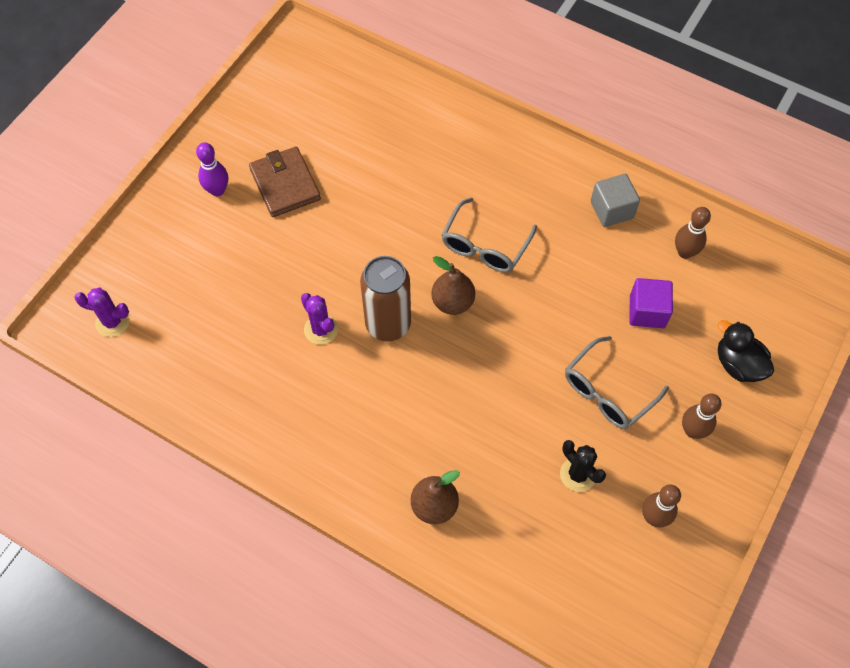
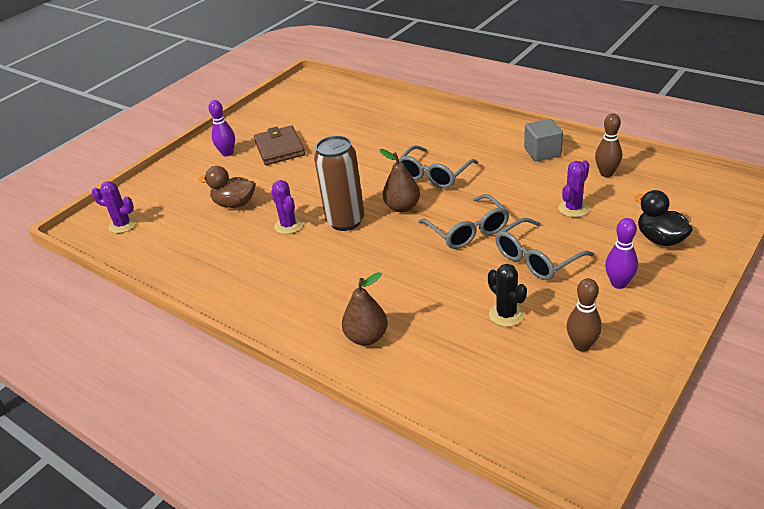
camera: 10 degrees right, 25 degrees down
(247, 288) = (234, 204): none -> brown duck
(531, 345) = (468, 231): none -> grey glasses
(647, 311) = (573, 208): purple cube -> purple cactus
(692, 431) = (619, 283): brown bowling pin -> purple bowling pin

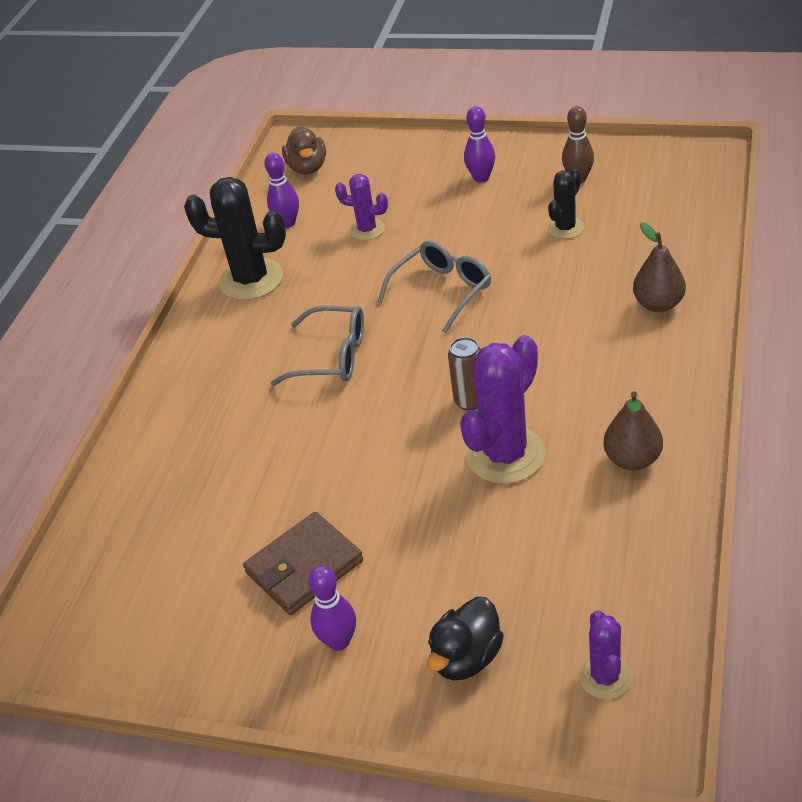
camera: 110 degrees left, 5 degrees up
(234, 204) = (482, 546): brown duck -> brown duck (307, 168)
(288, 225) = (505, 455): purple cactus -> purple cactus, size x1.78
(345, 221) = (470, 401): brown can -> brown can, size x0.58
(402, 207) = (417, 360): brown pear -> brown pear (632, 459)
(536, 259) = (469, 232): grey glasses -> none
(542, 152) = (251, 280): grey cube -> black cactus
(606, 173) = (287, 223): brown bowling pin -> purple bowling pin
(660, 239) = (399, 169): black duck -> black duck (466, 658)

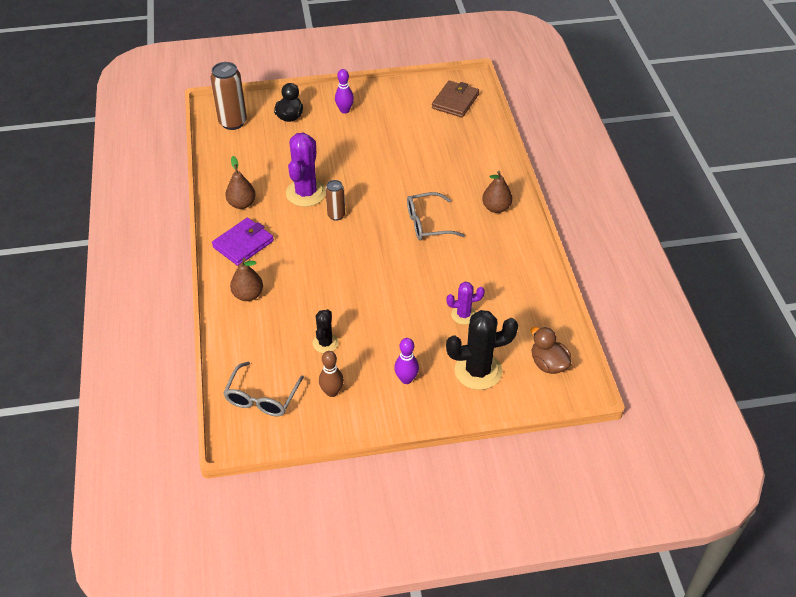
camera: 150 degrees right, 5 degrees up
(211, 360) = (496, 208): none -> brown pear
(251, 280) = (514, 261): black cactus -> black cactus (478, 371)
(287, 223) = (524, 309): purple bowling pin -> none
(304, 567) = (376, 130): brown wallet -> brown wallet (455, 101)
(442, 291) = (385, 278): grey glasses -> grey glasses (262, 398)
(605, 677) = (233, 122): purple cactus -> brown can
(648, 384) = (243, 244): none -> purple wallet

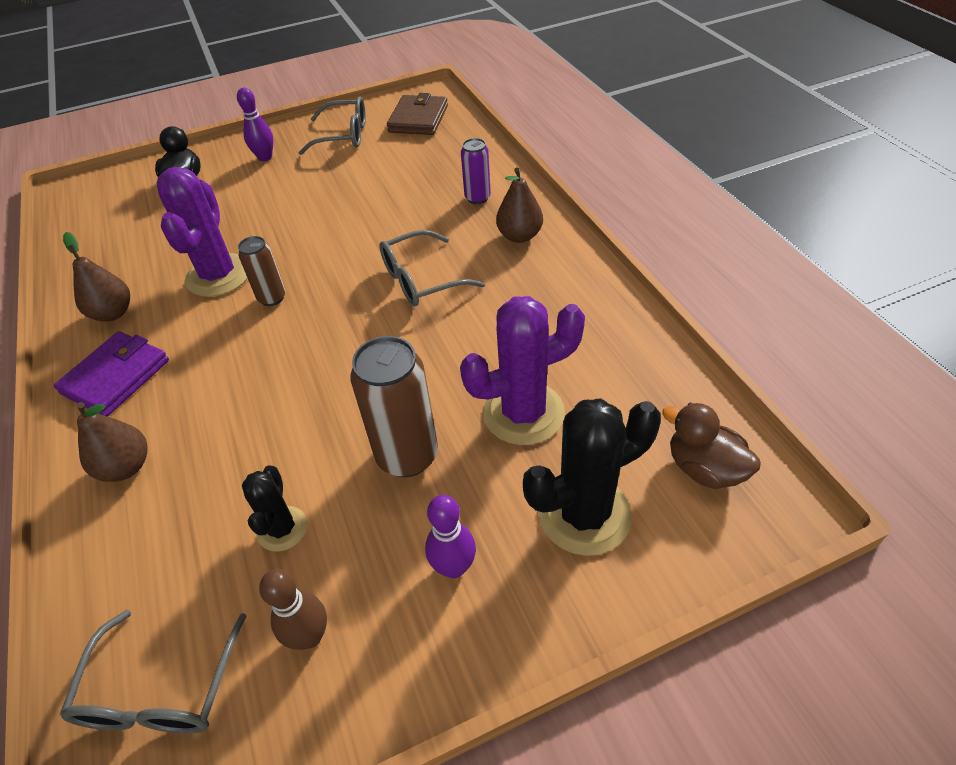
camera: 10 degrees left, 0 degrees up
(233, 122) = (98, 203): brown can -> brown can (407, 456)
(401, 104) = (344, 136): none -> grey glasses
(463, 315) = (523, 413): purple cactus -> purple cactus, size x1.78
(478, 174) = (477, 198): none -> purple can

